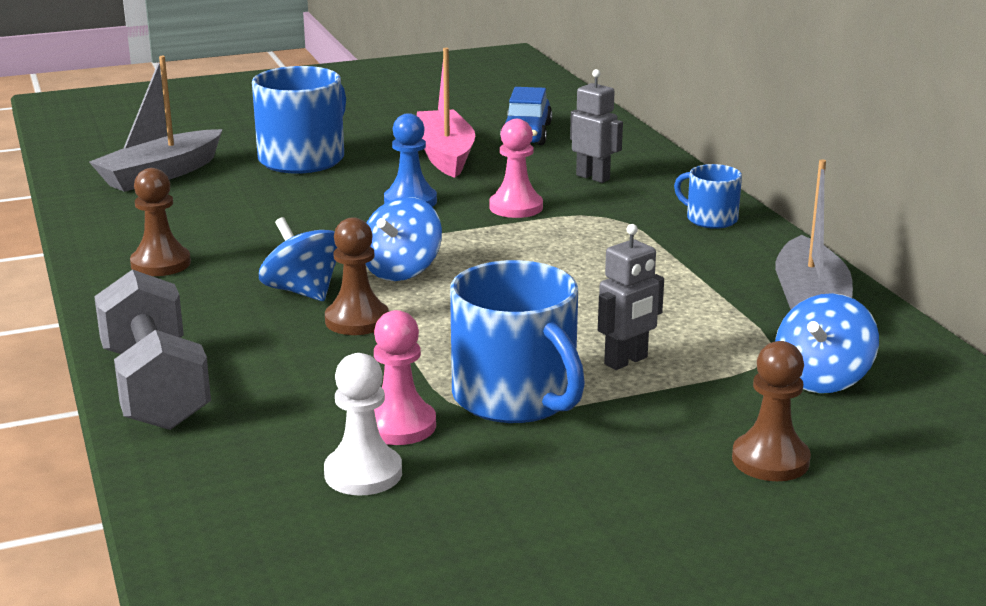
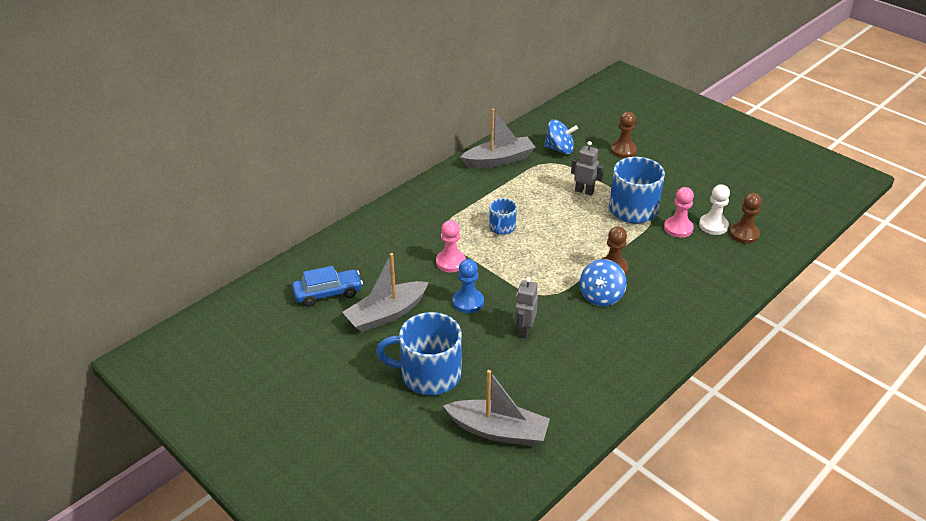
camera: 115 degrees left, 15 degrees up
(155, 388) = (716, 300): grey dumbbell -> none
(160, 264) = (614, 360): brown pawn -> brown pawn (744, 234)
(402, 270) = (554, 274): blue spinning top -> none
(445, 155) = (386, 314): pink boat -> grey boat
(593, 177) = (389, 248): grey robot -> grey robot (524, 330)
(710, 219) = (424, 200): blue mug -> blue mug (502, 227)

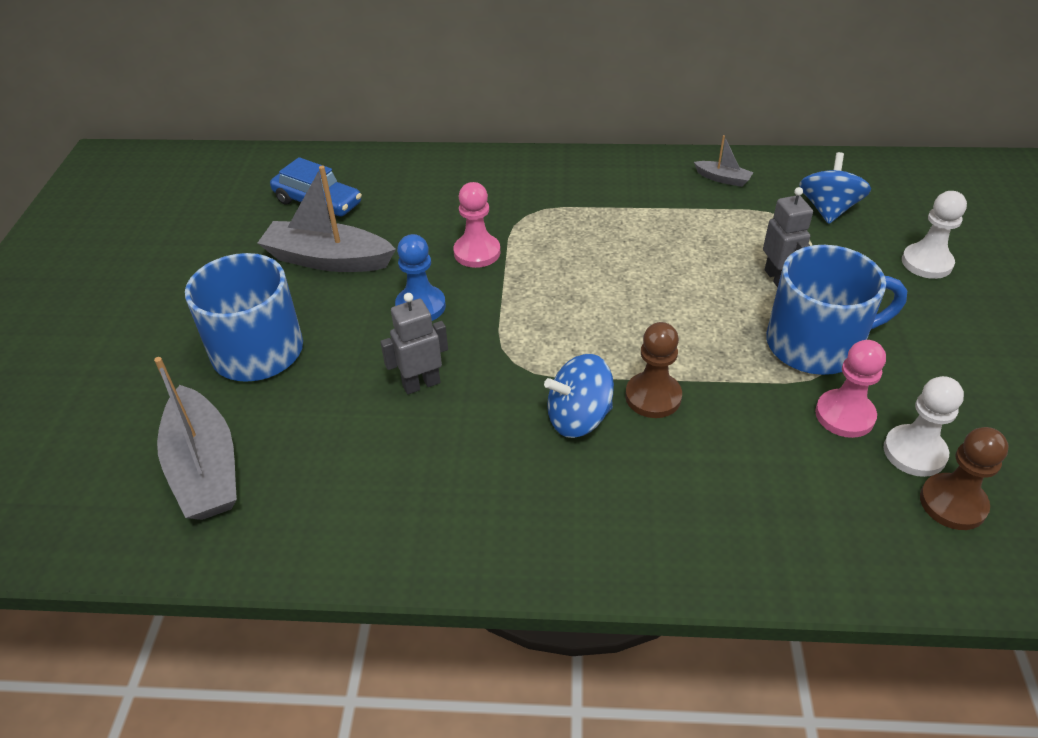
camera: 50 degrees right, 5 degrees up
(499, 160) = (723, 179): grey boat -> grey boat, size x0.47
(502, 227) = (597, 253): blue mug -> none
(559, 149) = (828, 210): blue spinning top -> blue spinning top turned 135 degrees counterclockwise
(623, 150) = (926, 263): brown pawn -> white pawn

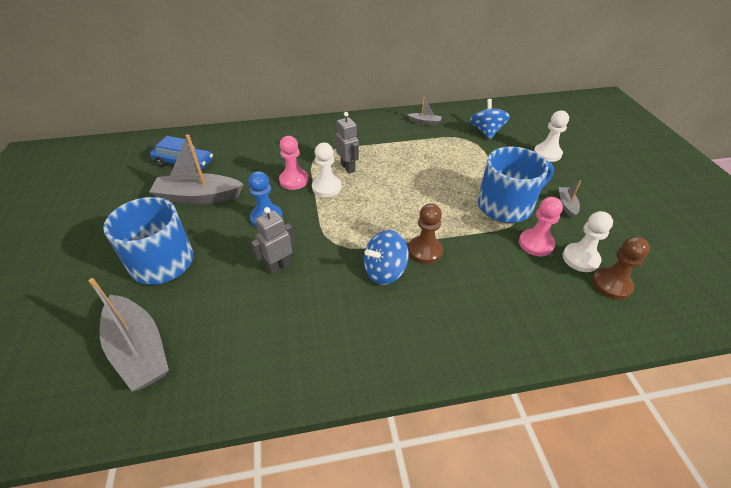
camera: 15 degrees left, 0 degrees up
(525, 271) = (326, 187): none -> white pawn
(777, 278) = (472, 172): grey robot -> grey robot (348, 168)
(926, 359) = (566, 205): none -> grey boat

